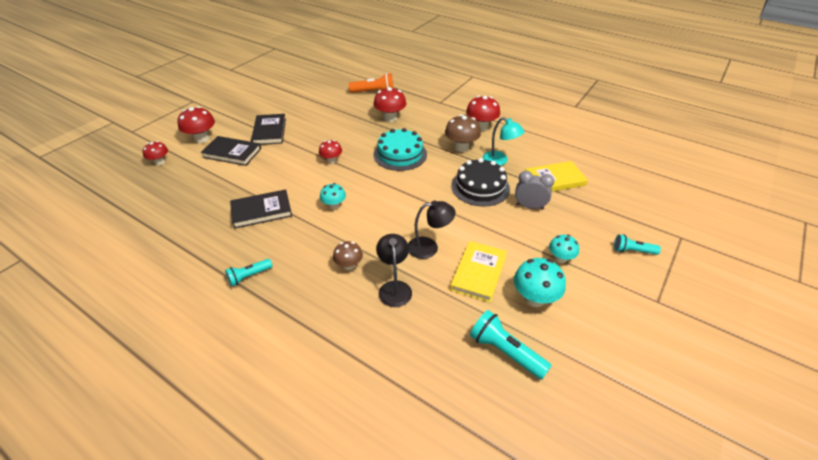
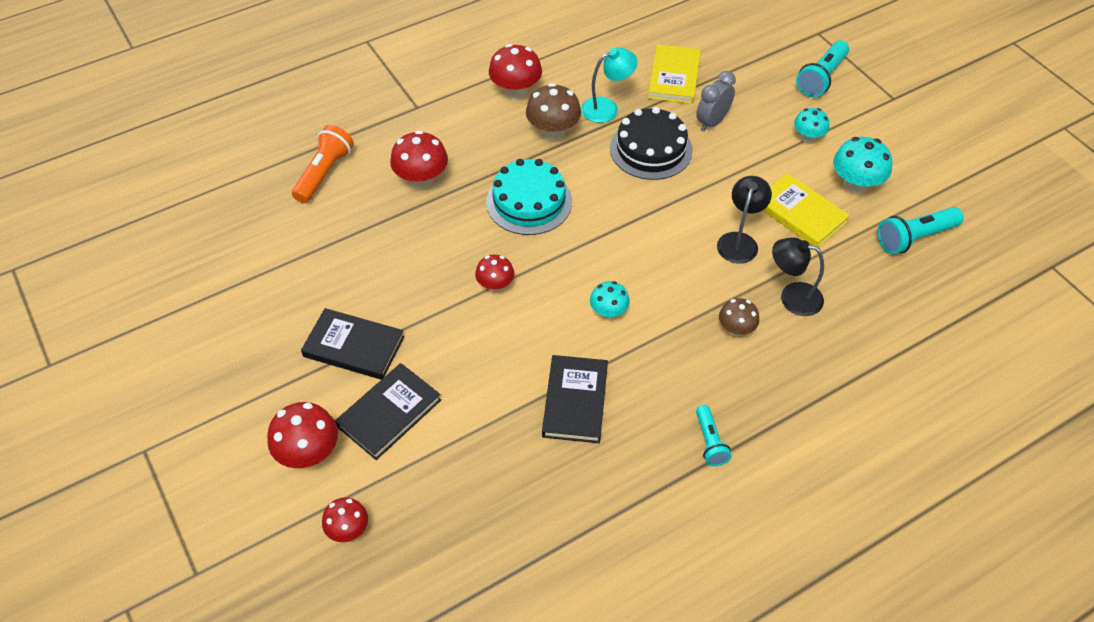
camera: 65 degrees left, 10 degrees up
(632, 251) = (821, 78): turquoise flashlight -> turquoise flashlight, size x1.59

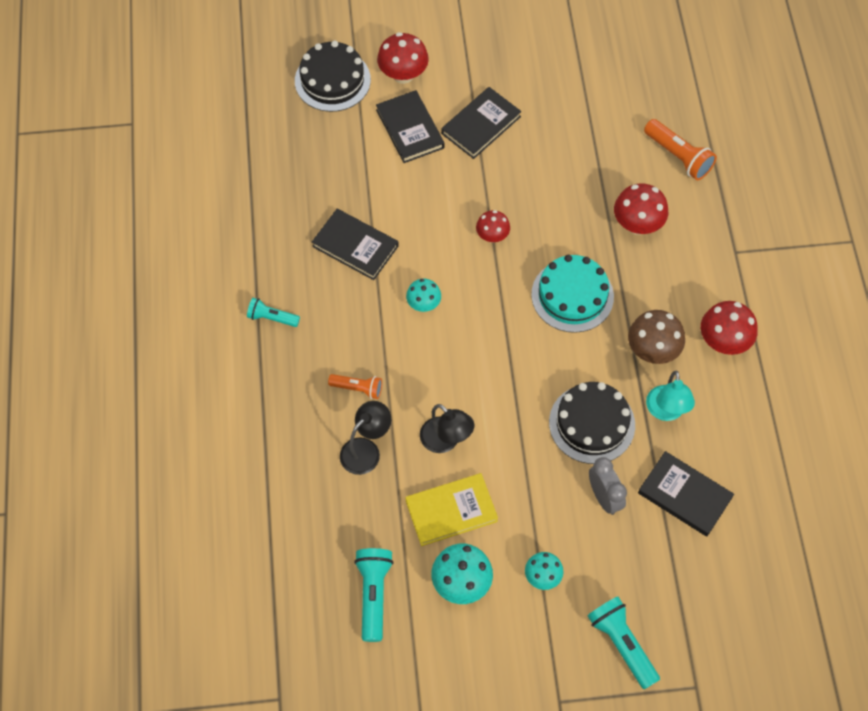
camera: 115 degrees right, 10 degrees up
(348, 530) = (332, 80): red mushroom -> black cake
(674, 77) = (684, 495): yellow book -> black book
(736, 329) = (358, 388): brown mushroom -> orange flashlight

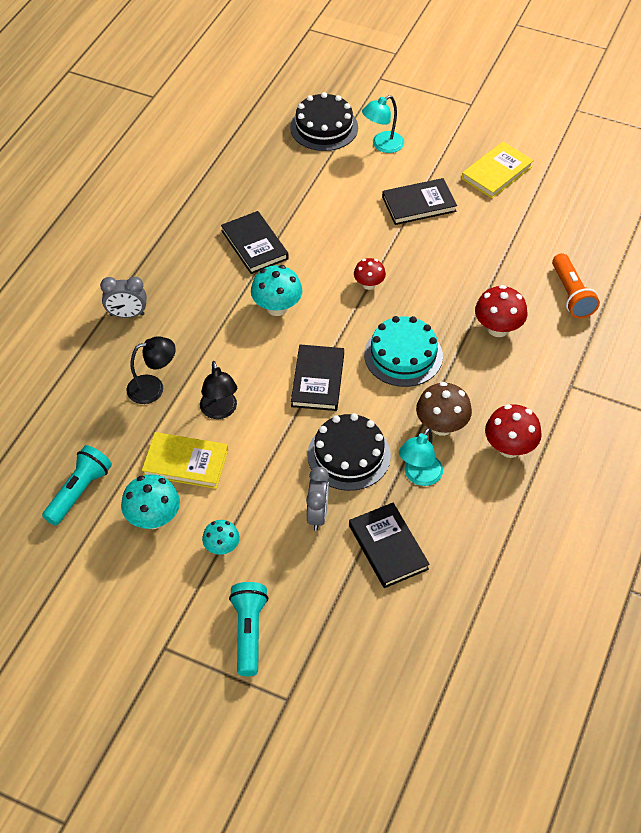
camera: 30 degrees right, 10 degrees down
(272, 318) = (153, 265): turquoise flashlight -> none
(285, 385) = (127, 314): none -> grey clock
(358, 388) = (180, 342): orange flashlight -> none
(403, 74) = (382, 145): red mushroom -> turquoise lamp
(410, 129) = (359, 184): black book -> black book (318, 380)
(423, 304) = (277, 307): turquoise mushroom -> turquoise mushroom, size x1.58
(530, 55) = (496, 172): none -> yellow book

